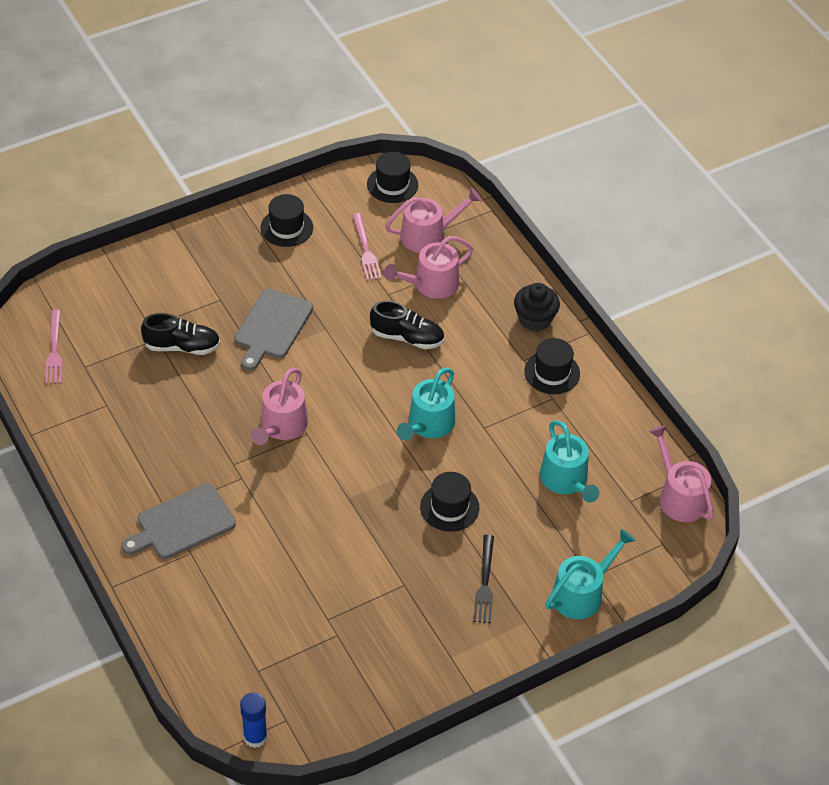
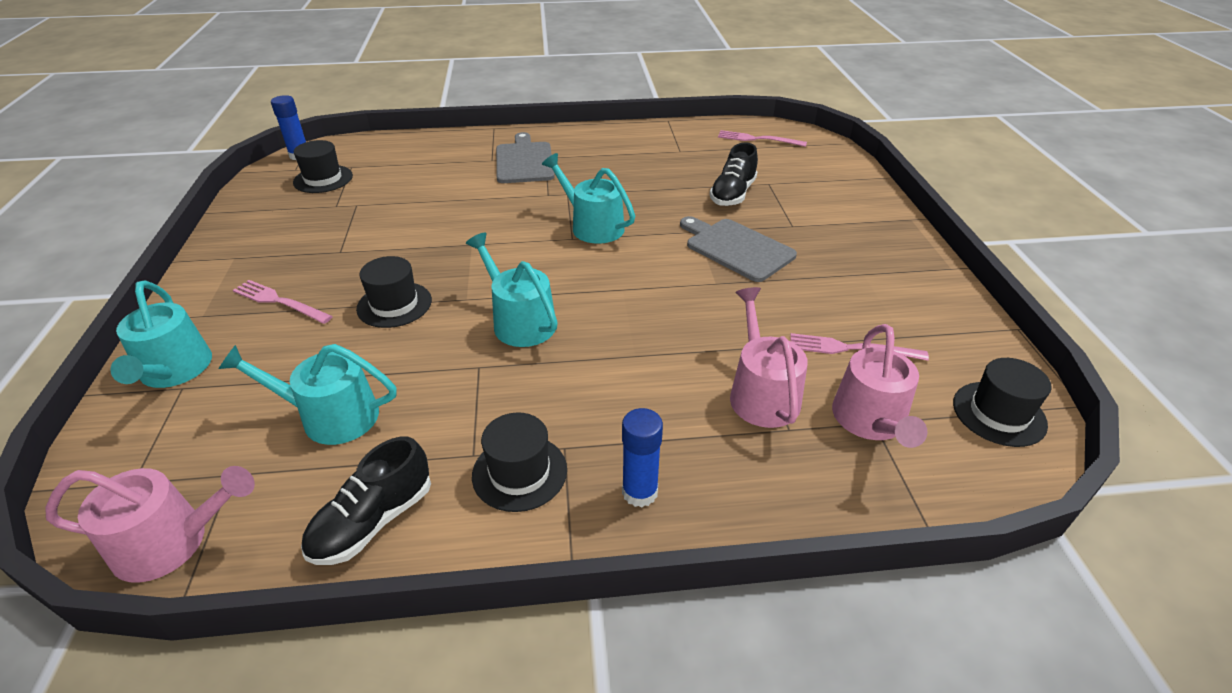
camera: 115 degrees right, 10 degrees down
(281, 426) = (592, 226): pink watering can -> turquoise watering can
(286, 227) = (906, 292): black hat -> black hat (323, 179)
(407, 337) = (670, 342): black shoe -> black shoe (373, 521)
(485, 582) = (279, 301): black fork -> pink fork
(534, 319) = (639, 492): black cupcake -> blue glue stick

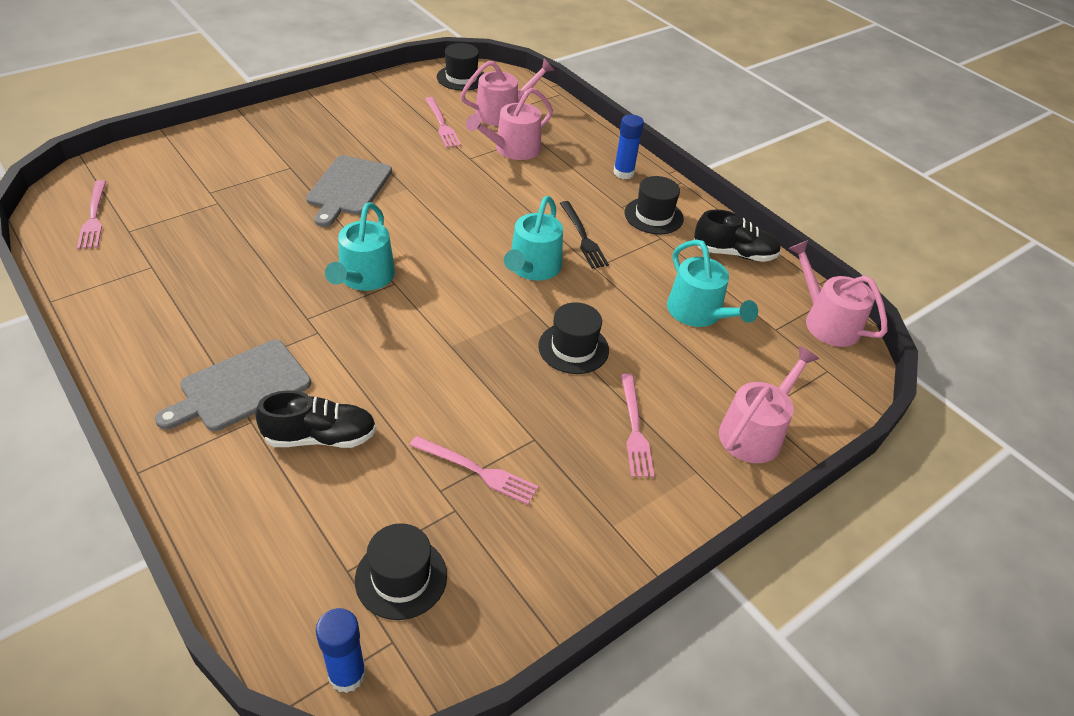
camera: 125 degrees left, 5 degrees up
(174, 371) = (755, 432): turquoise watering can -> pink watering can
(350, 221) = (477, 471): none -> pink fork
(535, 380) = (583, 237): none -> black fork
(732, 194) = (246, 208): black shoe -> black shoe (320, 437)

